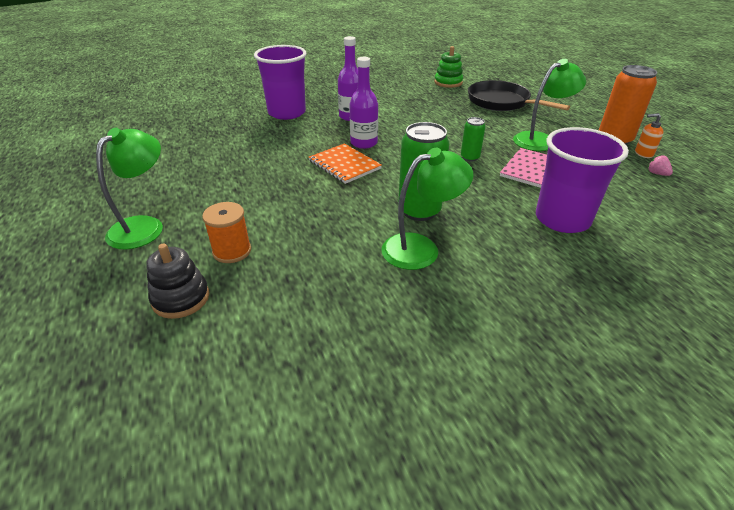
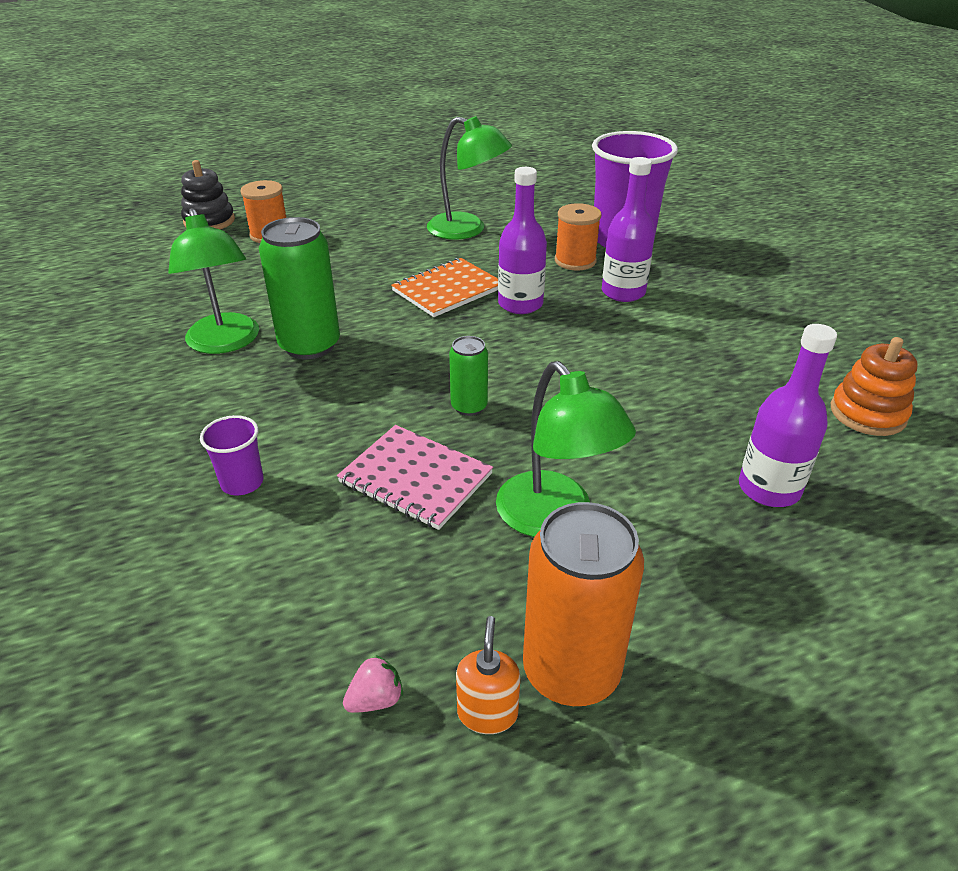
camera: 90 degrees right, 0 degrees up
(144, 226) = (329, 192): green lamp -> green lamp (467, 230)
(311, 126) = (575, 261): none -> orange spool
(448, 82) = (867, 413): green stacking toy -> orange stacking toy
(501, 102) = (769, 489): black pan -> purple bottle
(562, 219) = (242, 482): purple cup -> purple cup, size x0.45

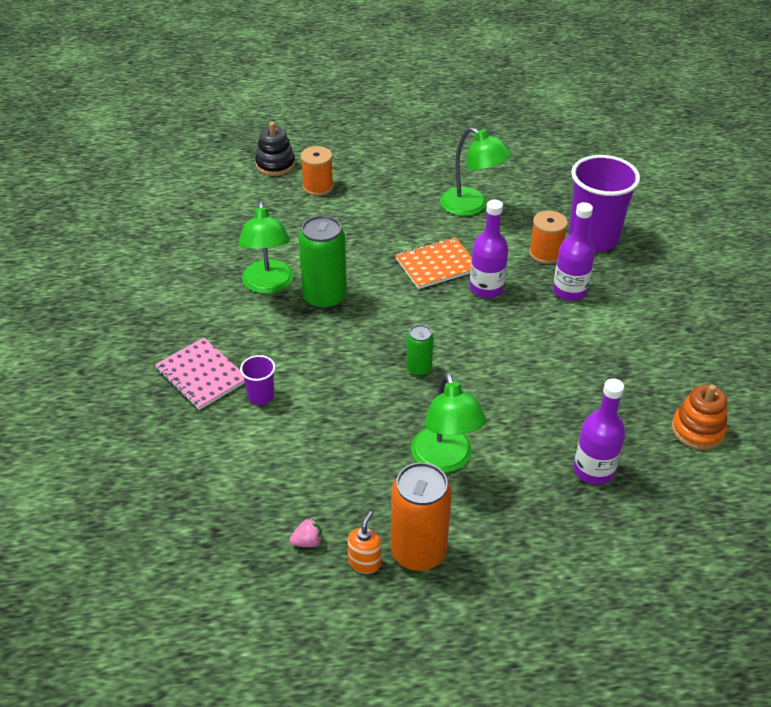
camera: 15 degrees right, 5 degrees up
(415, 478) = (367, 415): pink notebook -> pink notebook (201, 375)

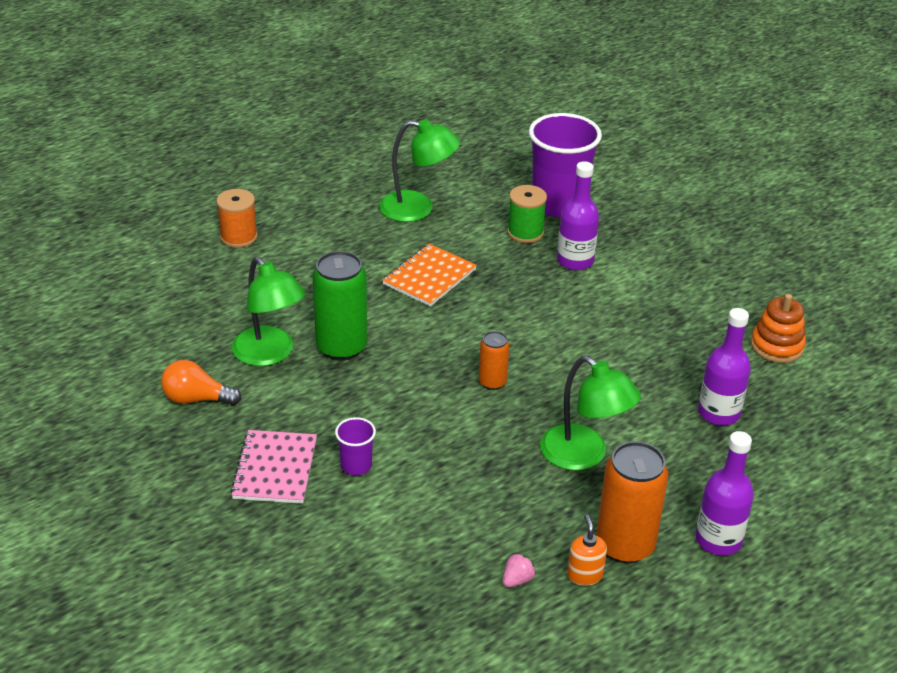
camera: 30 degrees left, 5 degrees down
(190, 300) = (196, 399): none -> orange light bulb
(201, 375) = (275, 469): pink notebook -> pink notebook turned 75 degrees clockwise
(275, 165) = (170, 227): black stacking toy -> none
(419, 369) = (492, 382): green can -> orange can
(486, 288) = (495, 284): purple bottle -> purple bottle (718, 540)
(545, 253) = (525, 232): orange spool -> green spool

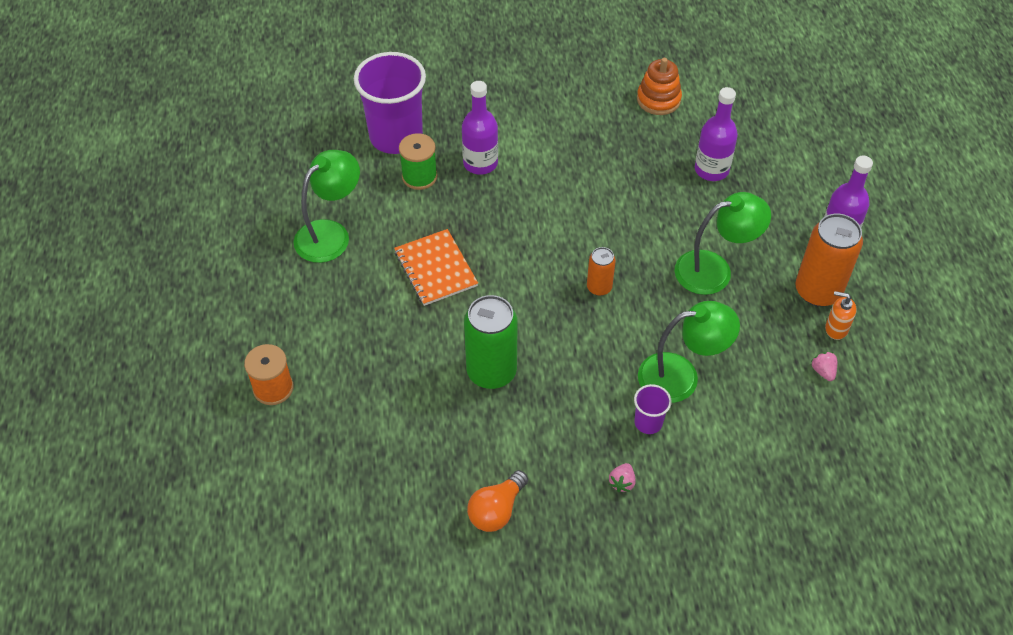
camera: 60 degrees left, 15 degrees up
(270, 354) = (468, 429): green lamp -> green lamp (681, 376)
(275, 469) = (622, 482): pink notebook -> pink strawberry

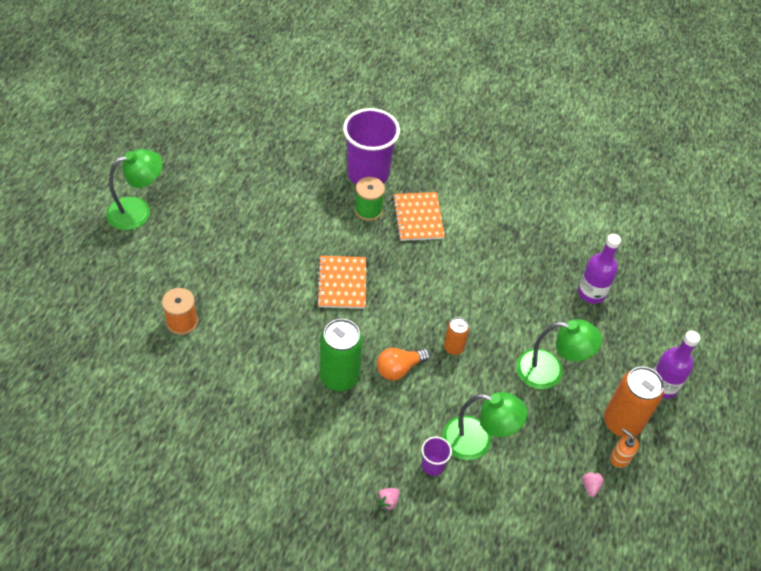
camera: 20 degrees right, 0 degrees up
(330, 234) = (282, 227): green lamp -> green lamp (138, 211)
(480, 163) = (418, 217): purple bottle -> orange notebook
(496, 510) = (286, 480): orange light bulb -> orange light bulb (399, 369)
(658, 99) = (580, 222): orange stacking toy -> none

